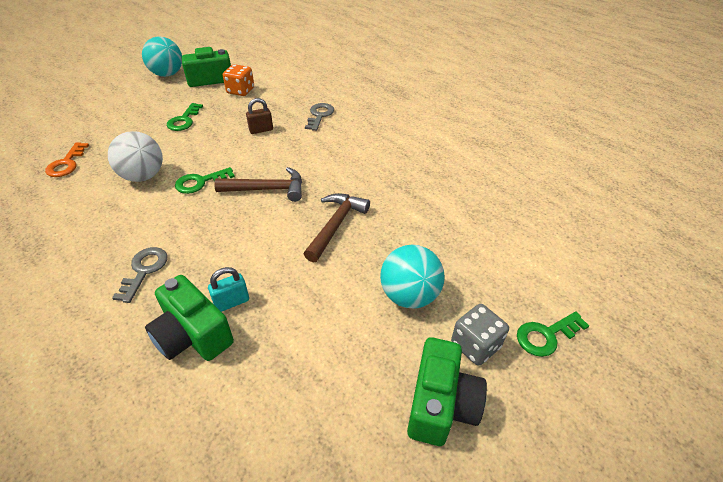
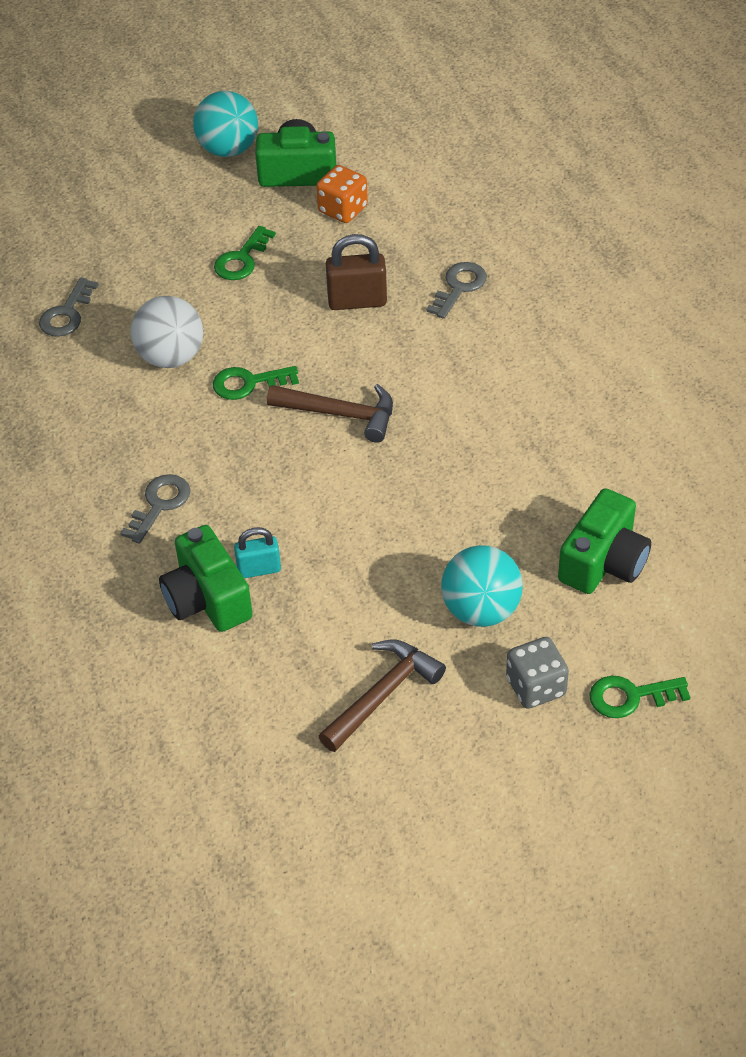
camera: 20 degrees right, 5 degrees up
(67, 163) = (67, 313): orange key -> grey key
(261, 130) = (357, 301): brown padlock -> brown padlock, size x1.53
(336, 225) = (420, 492): brown hammer -> brown hammer (383, 694)
(440, 404) = (464, 737): green camera -> green camera (603, 562)

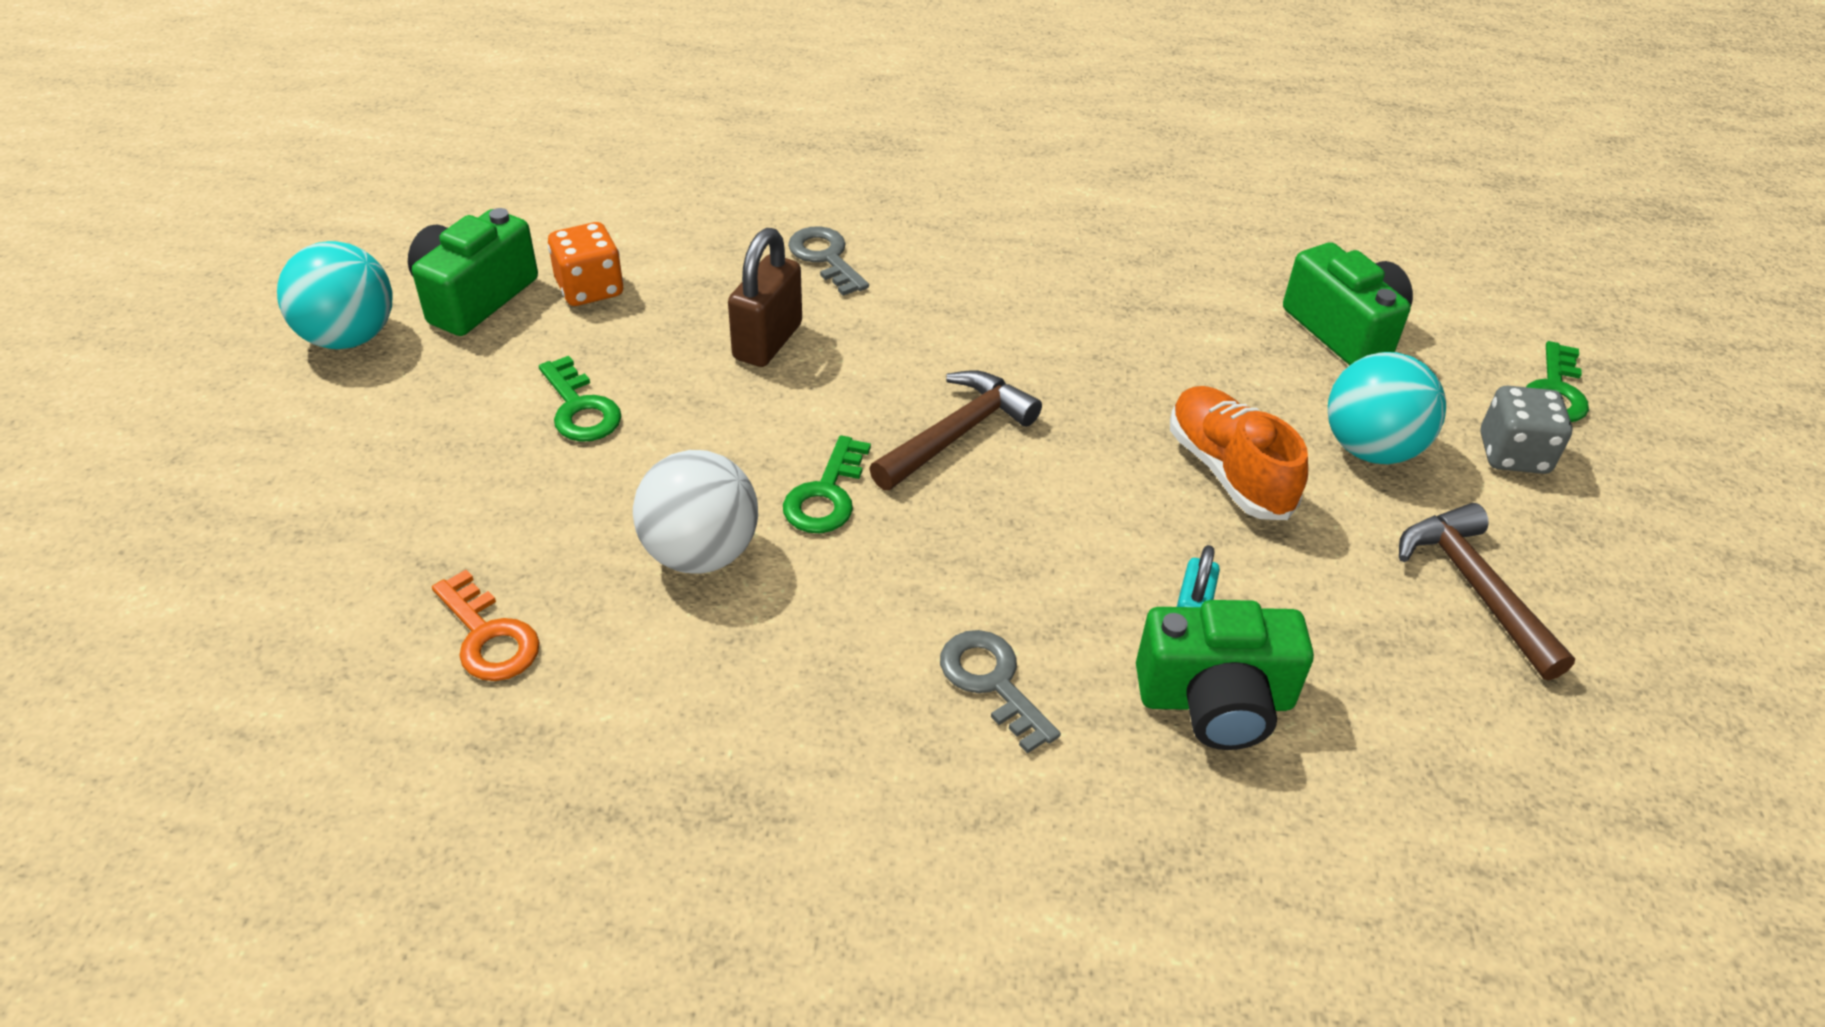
camera: 65 degrees left, 5 degrees down
(67, 313) = (488, 636): grey key -> orange key
(403, 546) = (1228, 471): none -> orange shoe

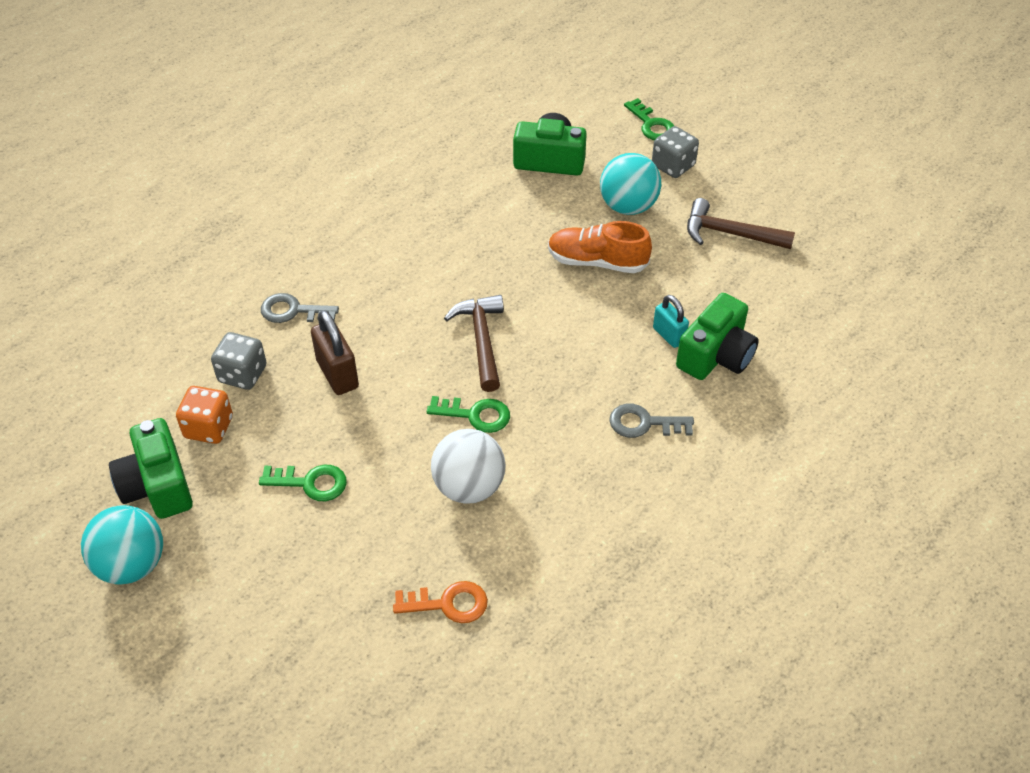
camera: 50 degrees left, 5 degrees up
(691, 271) = (242, 374): none -> grey dice
(826, 494) = (475, 415): green key -> green key turned 45 degrees counterclockwise

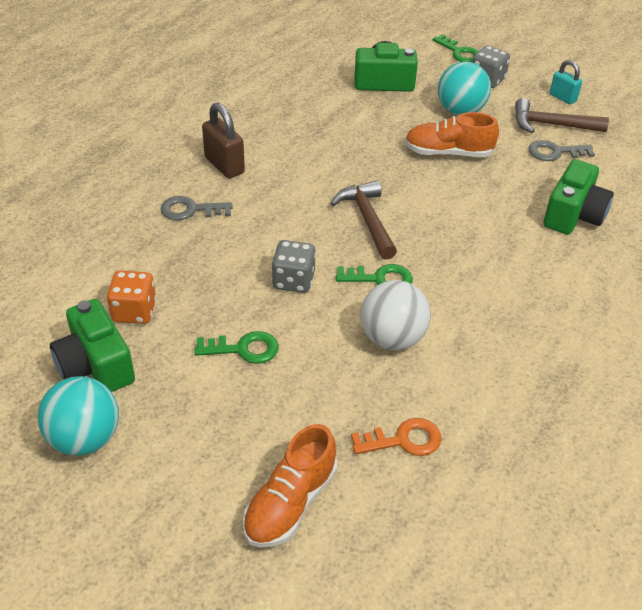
camera: 10 degrees left, 5 degrees down
(242, 374) = (156, 264): grey dice -> grey dice (293, 280)
(316, 657) = (290, 503): none -> orange shoe
(337, 374) = (245, 257): brown padlock -> brown padlock (224, 165)
(644, 423) = (531, 272): grey key -> grey key (555, 152)
(669, 335) = (528, 203): turquoise padlock -> turquoise padlock (562, 97)

